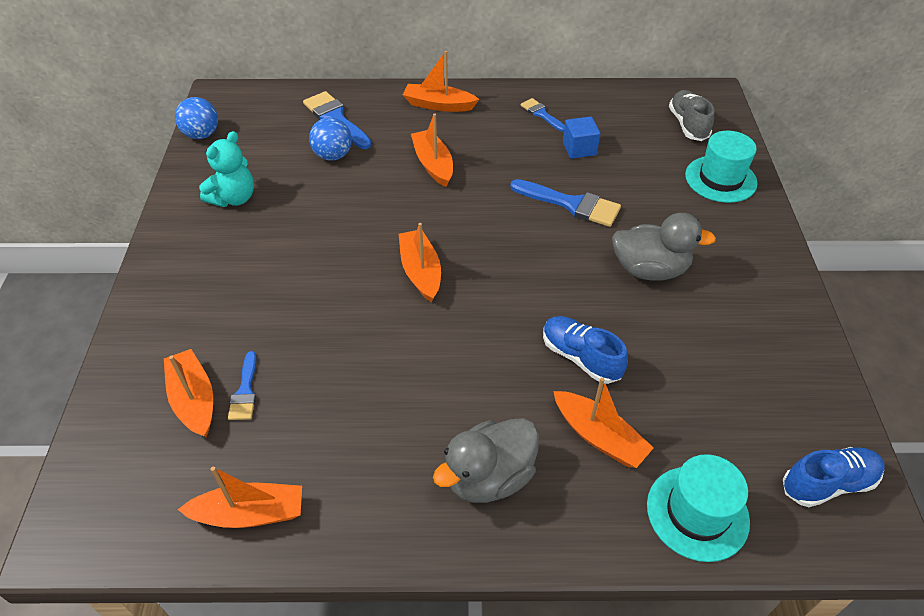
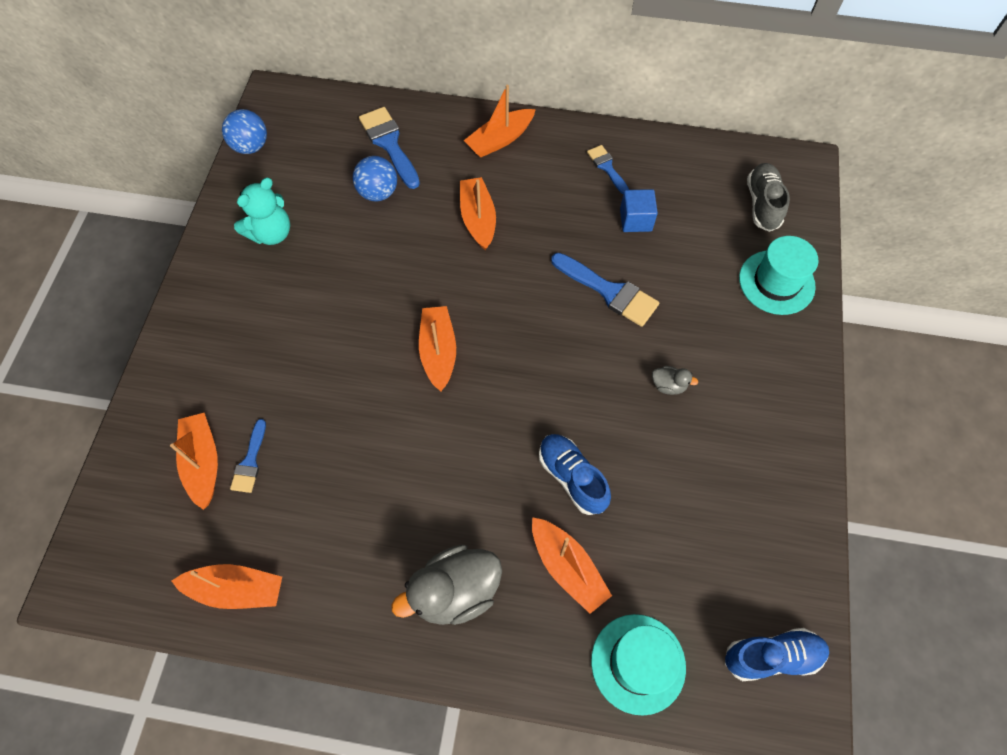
camera: 10 degrees right, 15 degrees up
(438, 105) = (500, 140): orange boat -> orange boat turned 60 degrees counterclockwise
(649, 269) = (668, 385): grey duck -> grey duck, size x0.46

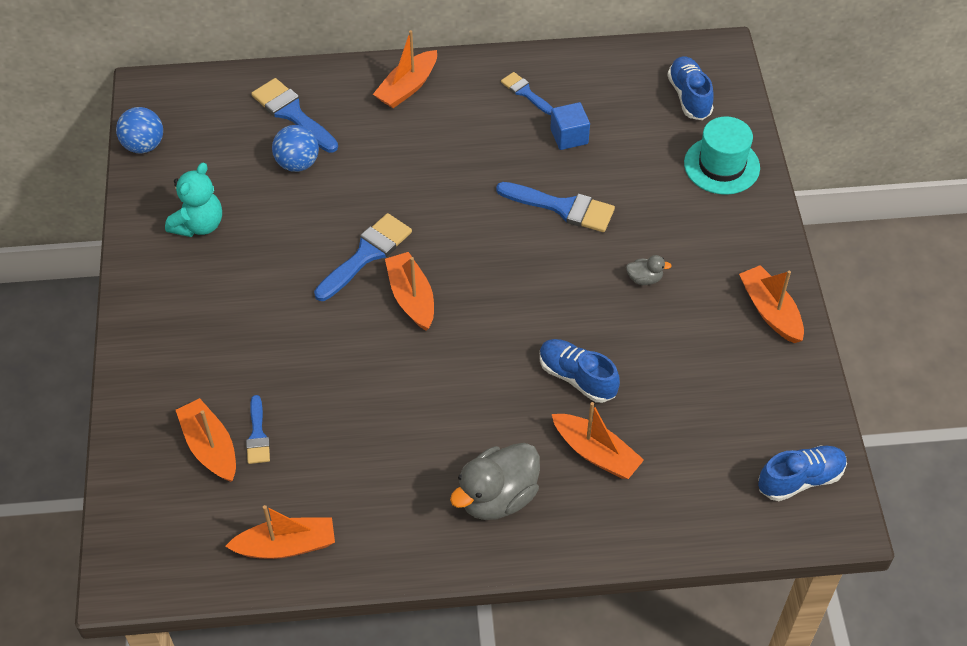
camera: 15 degrees left, 10 degrees down
(411, 297) = (366, 254): none -> blue brush
(478, 219) = (410, 167): orange boat -> orange boat (770, 311)
(638, 663) = (683, 514): turquoise hat -> none
(762, 204) = (689, 97): grey shoe -> blue shoe

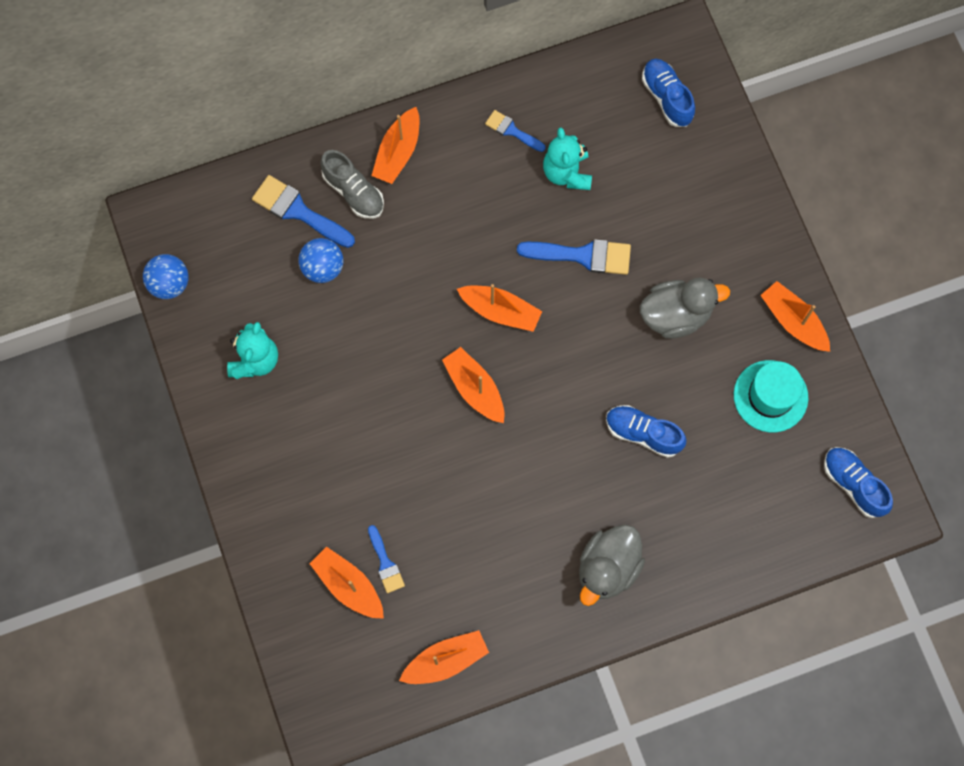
camera: 15 degrees left, 20 degrees up
(352, 109) = (353, 192): none -> grey shoe
(366, 254) = (420, 353): blue brush -> none
(569, 136) = (567, 173): blue cube -> turquoise teddy bear
(596, 453) = (678, 504): orange boat -> orange boat (500, 311)
(644, 279) = (675, 315): grey duck -> grey duck, size x2.18
(721, 165) = (715, 171): turquoise hat -> turquoise hat (770, 396)
(800, 479) = (853, 484): blue shoe -> blue shoe turned 90 degrees counterclockwise

